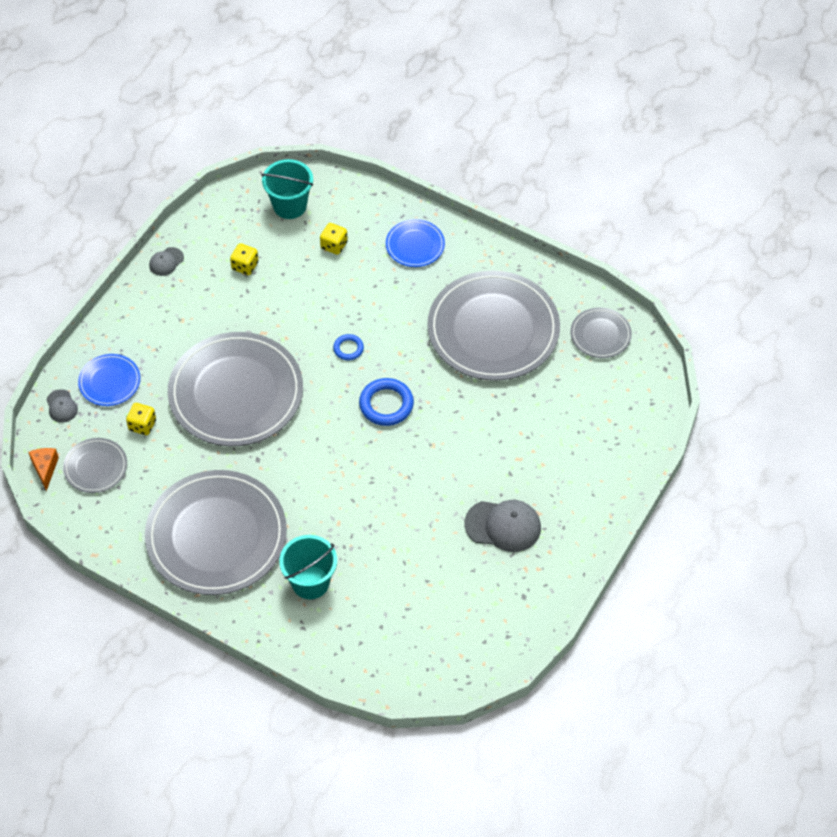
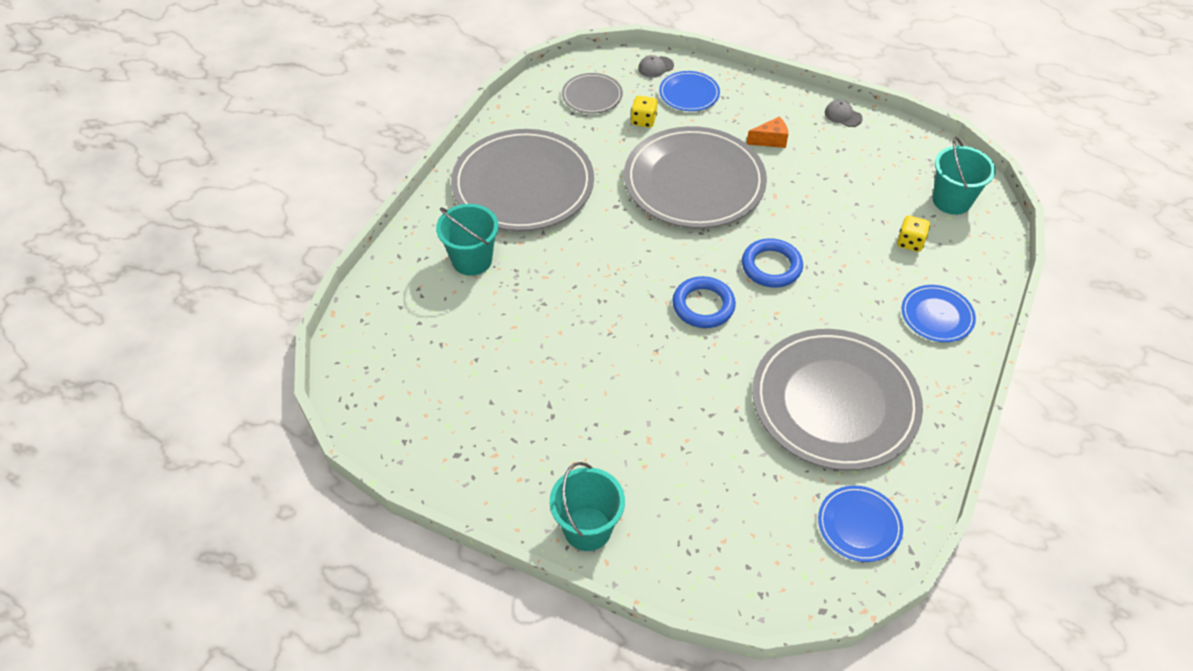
camera: 85 degrees right, 5 degrees down
(45, 469) = (586, 65): orange cheese -> orange cheese (770, 140)
(245, 266) = (857, 173): yellow dice -> none
(348, 349) = (771, 266): blue ring -> blue ring, size x1.76
(503, 526) = (552, 428): grey cap -> none
(595, 507) = (587, 529): none -> turquoise bucket
(600, 335) = (859, 525): grey plate -> blue plate

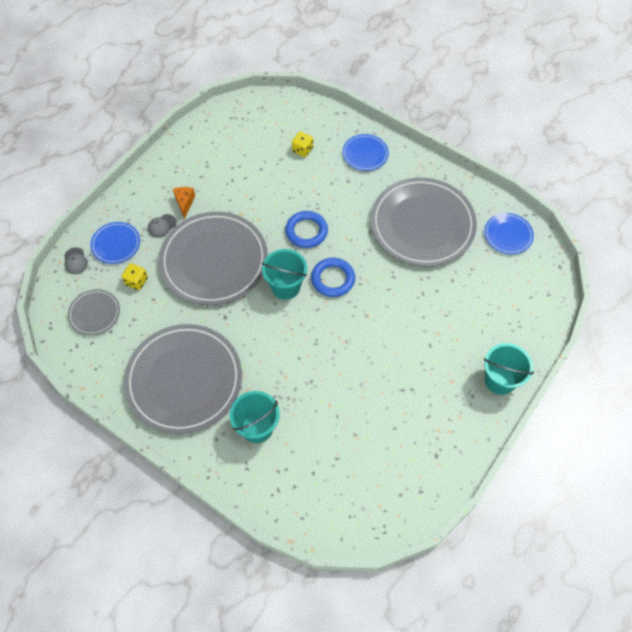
camera: 80 degrees left, 10 degrees up
(843, 115) = (172, 153): grey cap -> grey cap (162, 226)
(951, 200) = (271, 117): turquoise bucket -> turquoise bucket (285, 286)

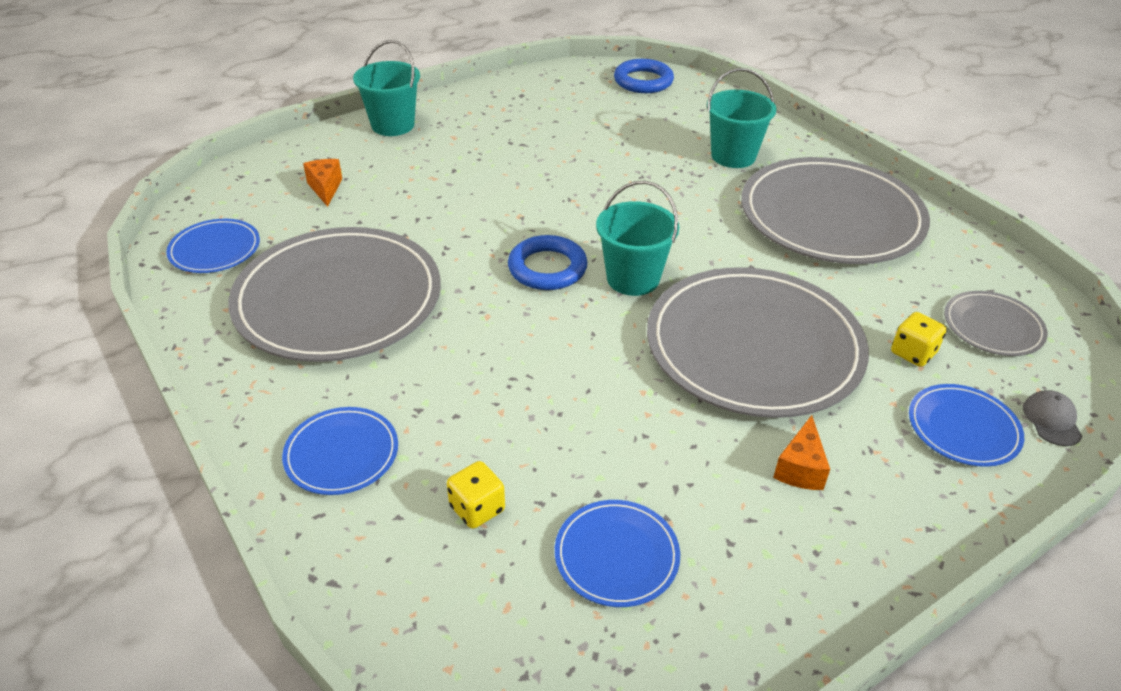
camera: 160 degrees left, 20 degrees down
(162, 226) = (857, 435): grey cap -> none
(246, 149) = (616, 555): none -> blue plate
(306, 231) = (556, 345): blue ring -> blue ring (643, 81)
(491, 300) = (325, 188): none -> orange cheese

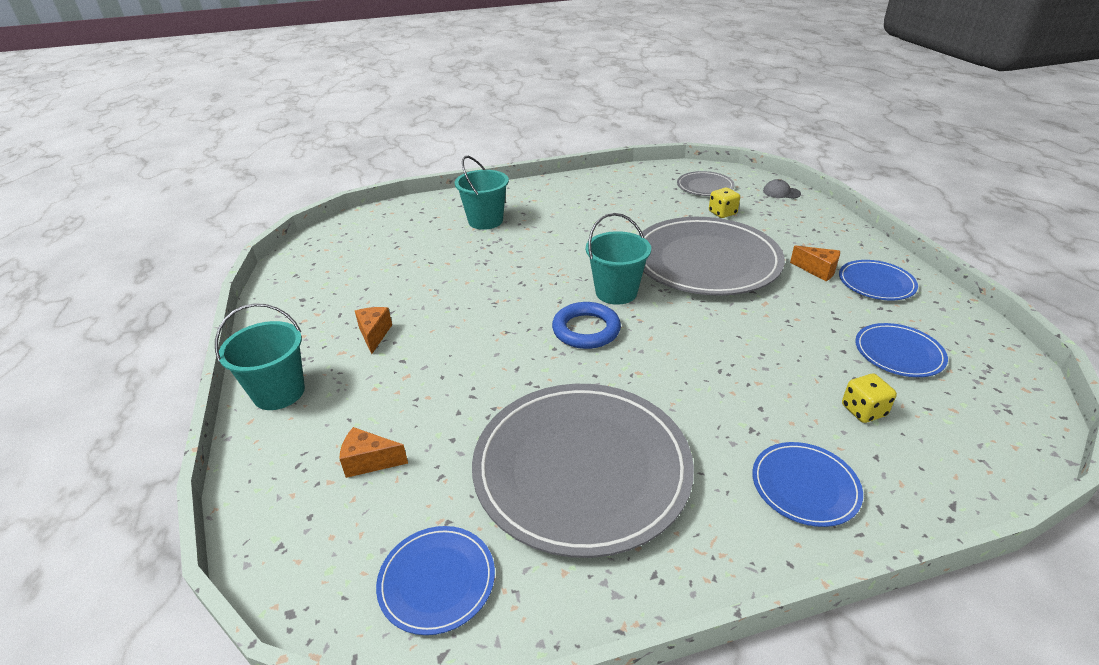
camera: 70 degrees left, 5 degrees down
(485, 145) = (374, 334): none -> orange cheese
(643, 81) = (343, 234): blue ring -> none
(831, 217) = (580, 204): grey plate -> none
(963, 428) = (786, 215): blue plate -> blue plate (876, 283)

